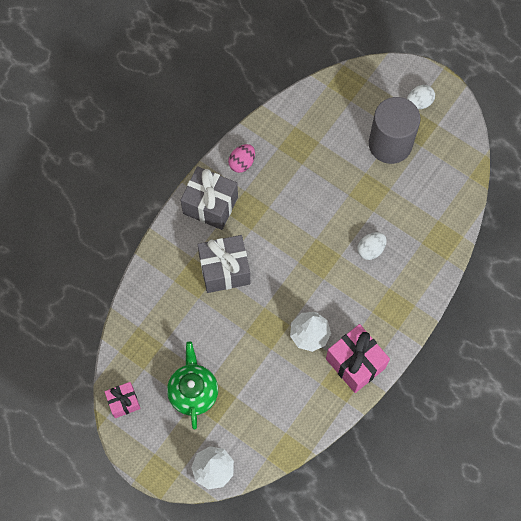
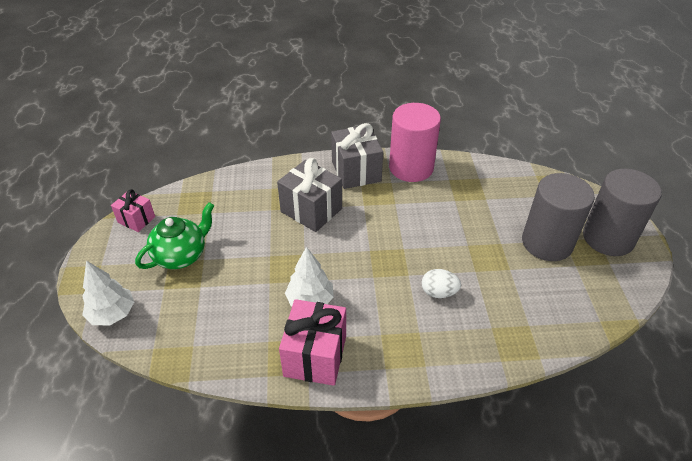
camera: 50 degrees right, 25 degrees down
(242, 163) = (411, 168): pink egg -> pink cylinder
(419, 102) = (608, 238): white egg -> grey cylinder

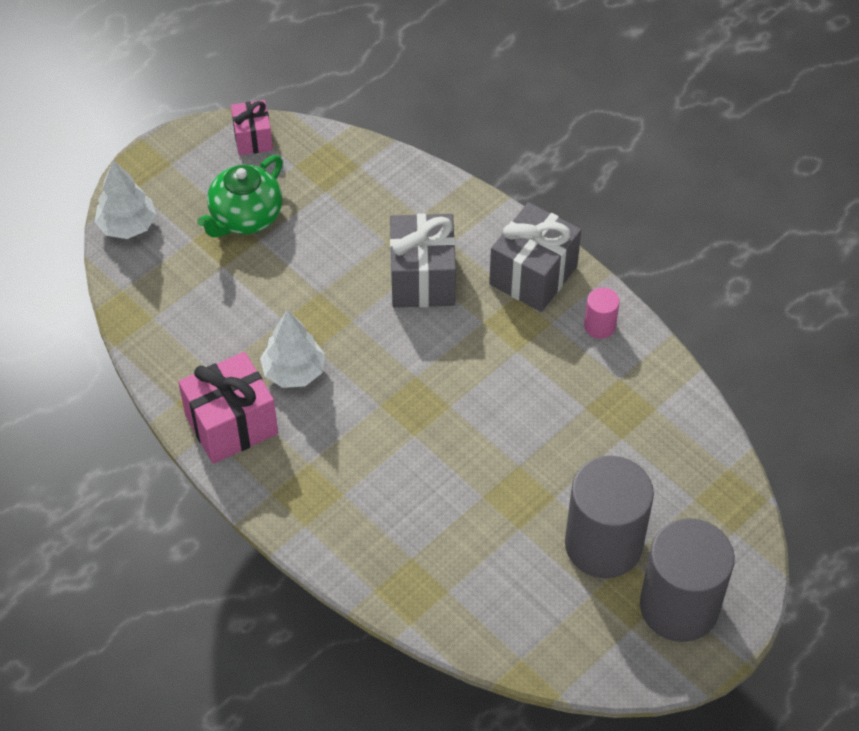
camera: 50 degrees right, 10 degrees up
(181, 255) = (245, 217): green teapot -> green teapot turned 120 degrees clockwise
(411, 168) = (599, 326): pink cylinder -> pink cylinder, size x0.44
(438, 292) = (415, 479): white egg -> none

